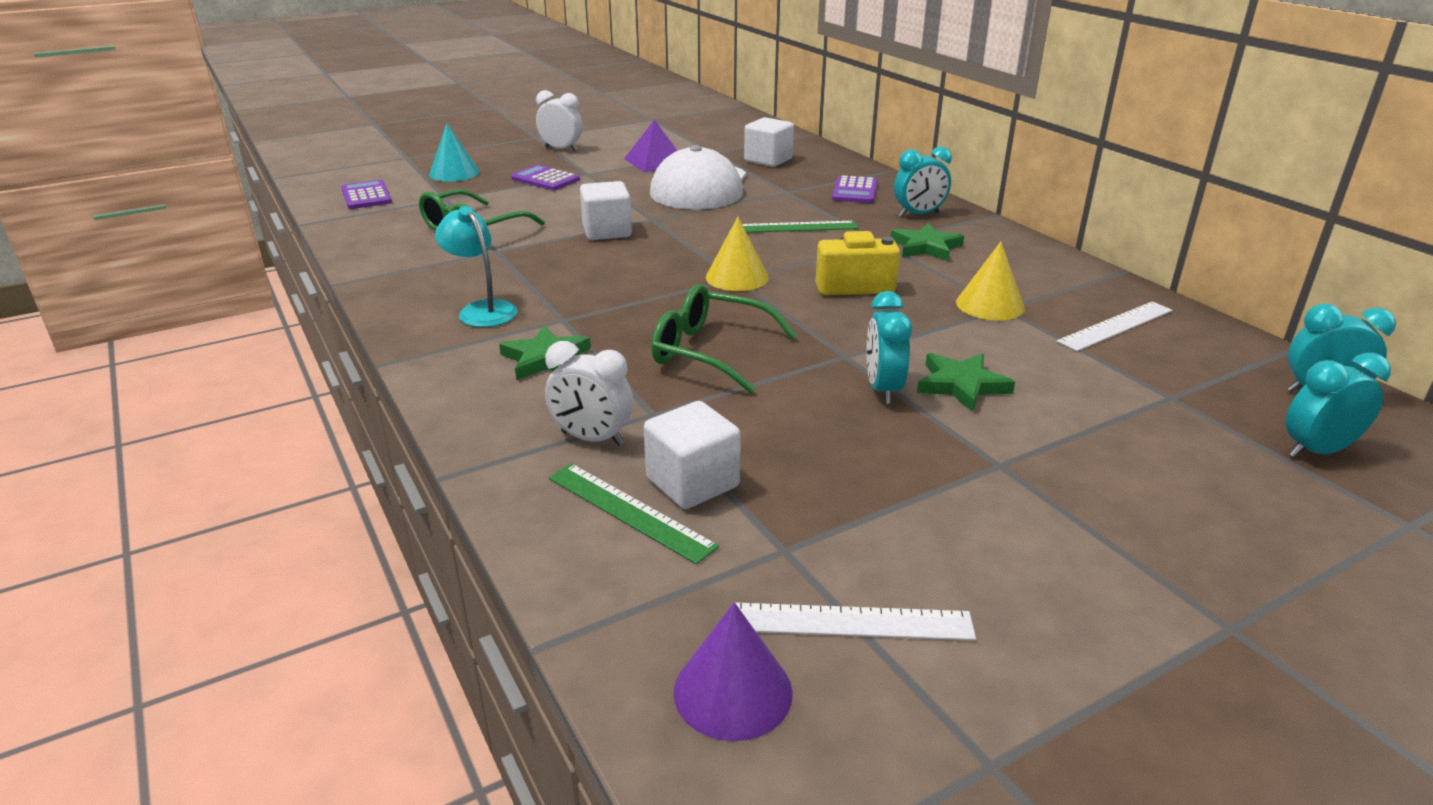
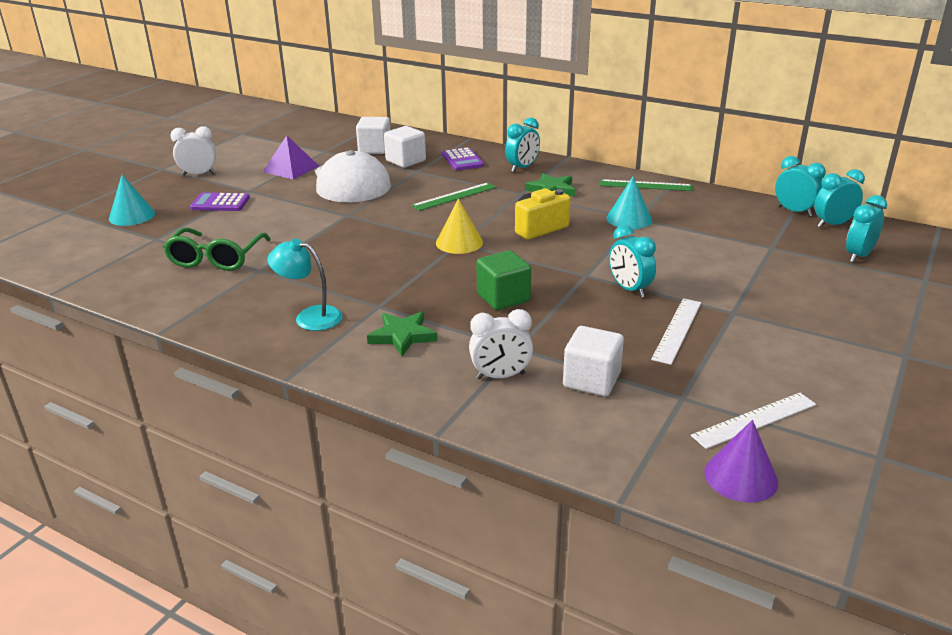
camera: 30 degrees left, 0 degrees up
(366, 196) = (78, 254): purple calculator -> none
(607, 231) = (325, 233): white cube -> white cube (405, 161)
(629, 511) = (577, 409): green ruler -> green ruler (645, 185)
(709, 352) = (503, 298): green glasses -> green cube
(961, 385) = (667, 273): green star -> none
(990, 305) = (629, 219): yellow cone -> turquoise cone
(1116, 326) = (706, 213): white ruler -> white ruler (677, 330)
(1270, 359) = (794, 211): none -> turquoise clock

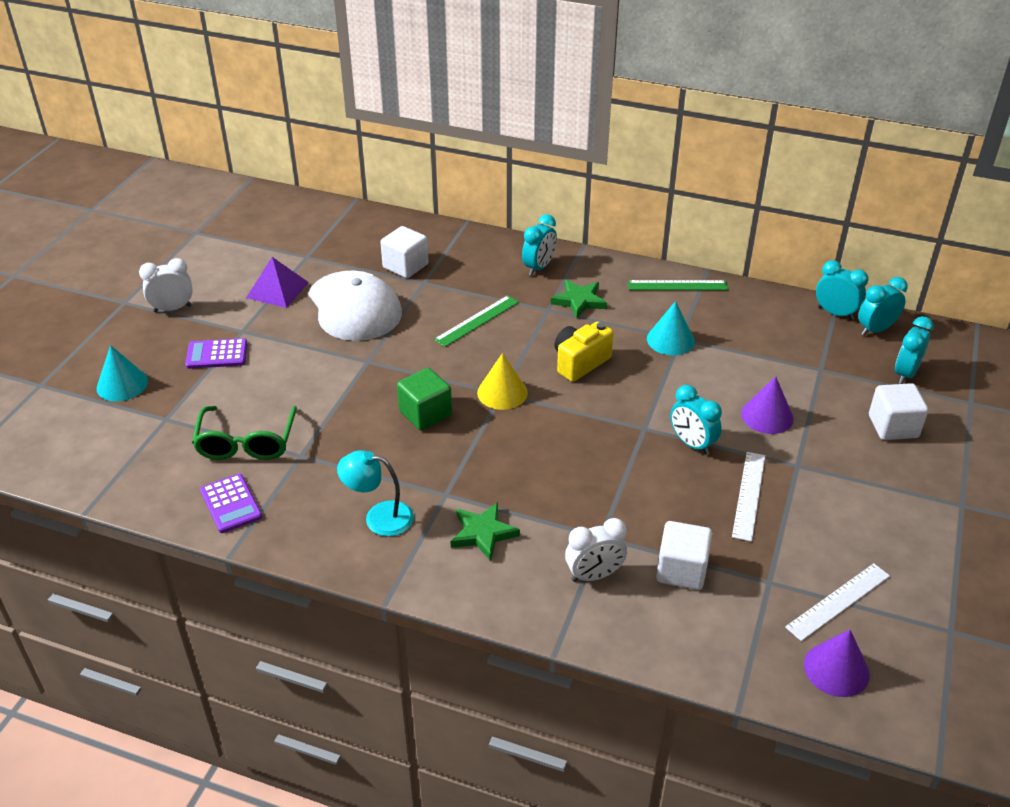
camera: 10 degrees left, 10 degrees up
(375, 149) = (364, 249): white cube -> white cube (893, 426)
(462, 160) = (469, 260): purple calculator -> purple calculator (231, 504)
(503, 298) = (569, 469): green cube -> green cube (425, 414)
(710, 275) = (767, 416): none -> purple cone

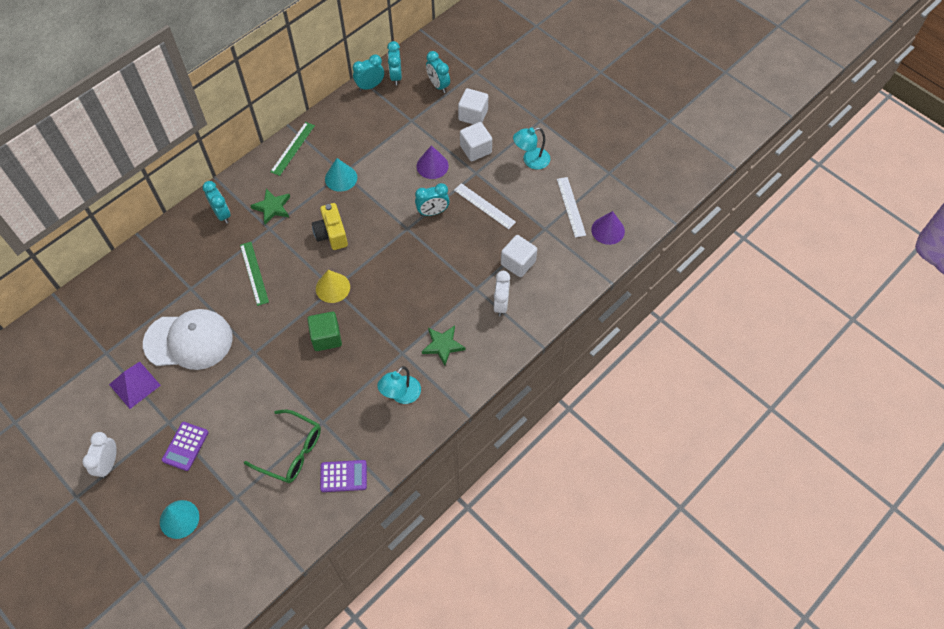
camera: 65 degrees left, 20 degrees up
(405, 266) = (164, 292): white cube -> white cube (475, 149)
(878, 520) = (531, 160): none -> turquoise lamp

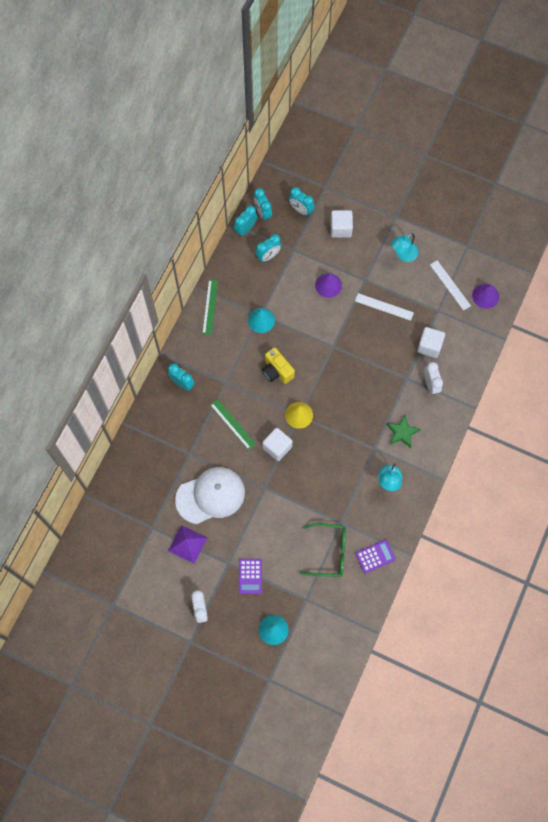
camera: 20 degrees left, 10 degrees up
(272, 207) = (219, 364): green star -> none
(326, 337) = (313, 456): green cube -> none
(433, 212) = (346, 325): turquoise clock -> turquoise clock (268, 256)
(475, 149) = (356, 259): white cube -> white cube (277, 447)

